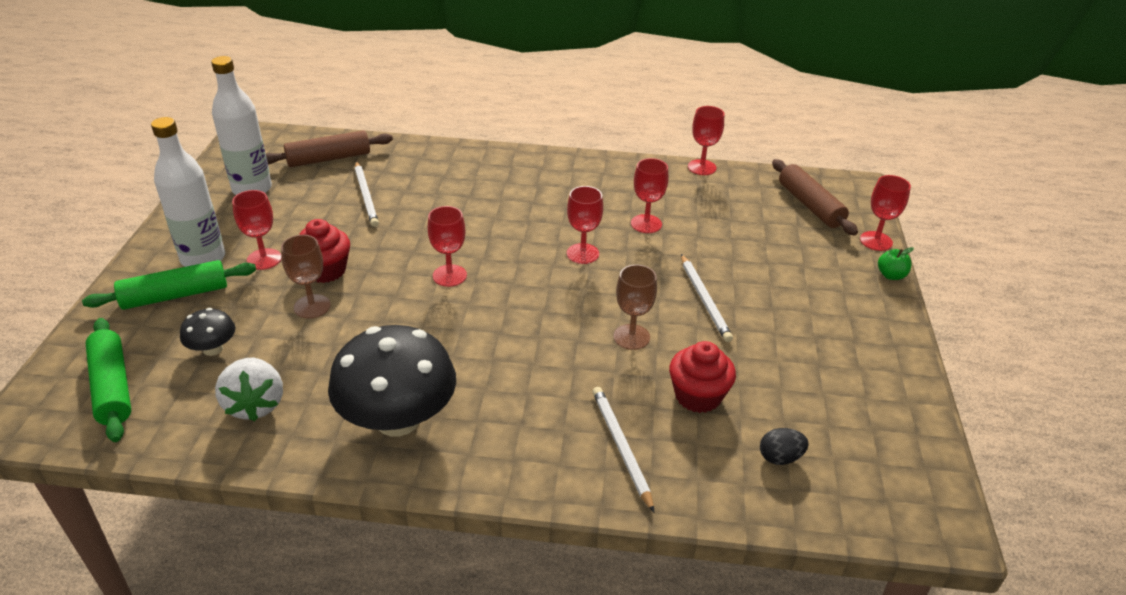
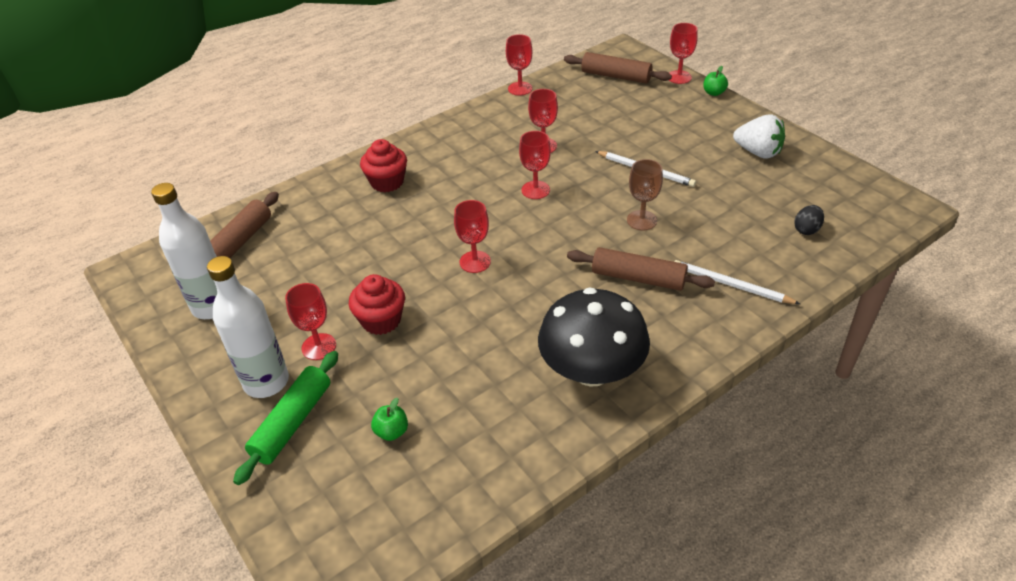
camera: 40 degrees left, 5 degrees up
(112, 387) = (361, 517): green rolling pin -> none
(213, 349) = (392, 432): black mushroom -> green apple
(255, 404) = (488, 438): white strawberry -> white strawberry (758, 152)
(312, 306) = (414, 350): brown goblet -> none
(366, 196) = (320, 250): white pencil -> none
(550, 379) = (638, 278): none -> brown rolling pin
(698, 396) = (724, 227): red cupcake -> red cupcake (387, 182)

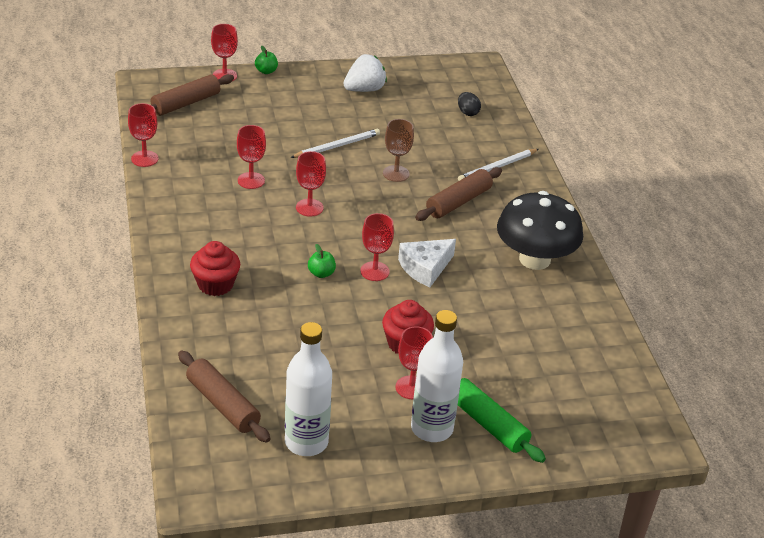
camera: 70 degrees left, 5 degrees down
(392, 432) = (531, 373): green apple -> green apple (321, 273)
(507, 292) = (425, 268): none -> white cheese

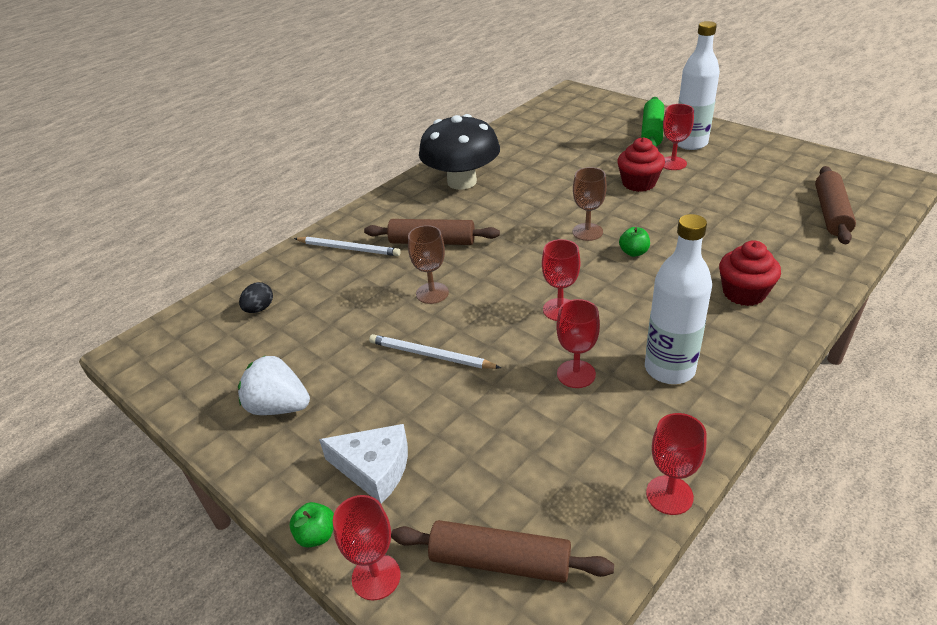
camera: 120 degrees left, 0 degrees up
(306, 442) = (787, 170): white bottle -> white bottle (669, 369)
(374, 271) = (587, 232): red goblet -> brown goblet
(425, 268) = (545, 215): white cheese -> white cheese (374, 469)

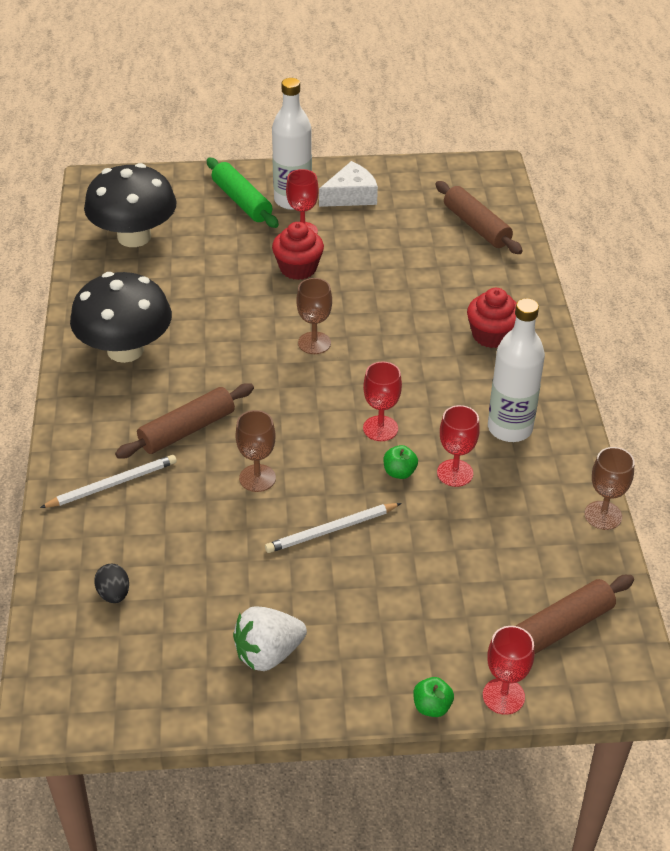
camera: 50 degrees left, 5 degrees up
(374, 469) = (408, 638): white cheese -> white cheese (351, 195)
(553, 126) = (134, 237): none -> black mushroom
(633, 252) = (374, 343): green apple -> green apple (399, 472)
(669, 495) = (603, 515): red goblet -> brown goblet

